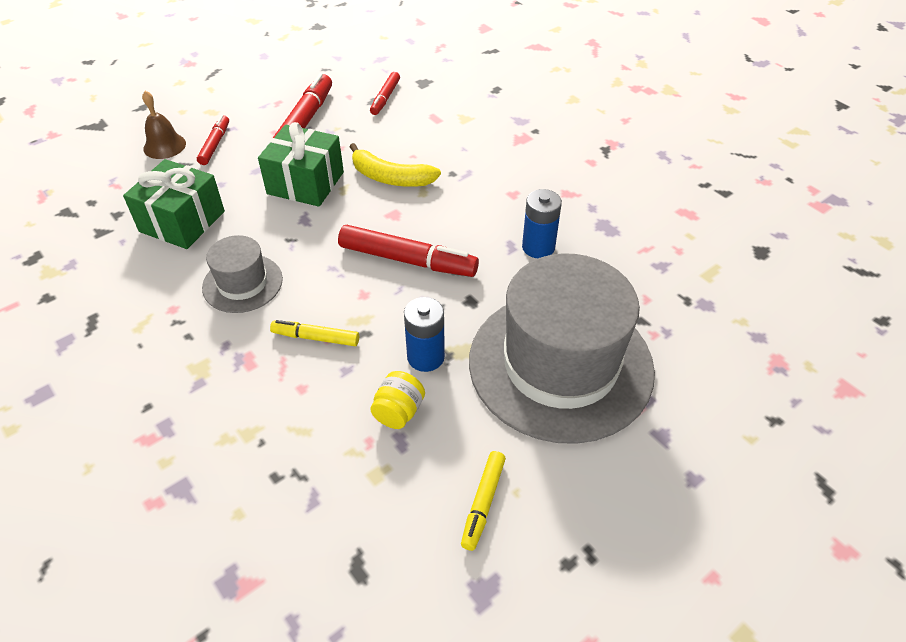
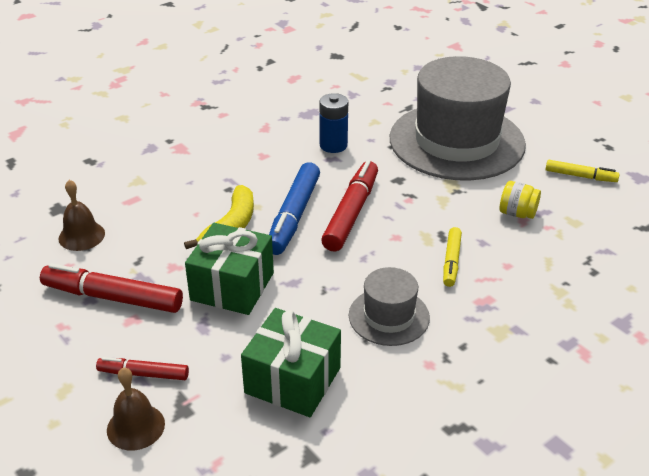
camera: 90 degrees left, 10 degrees down
(385, 98) = (81, 236): red marker -> brown bell
(406, 218) = (294, 215): none -> blue marker
(425, 357) = (461, 201): blue battery -> none

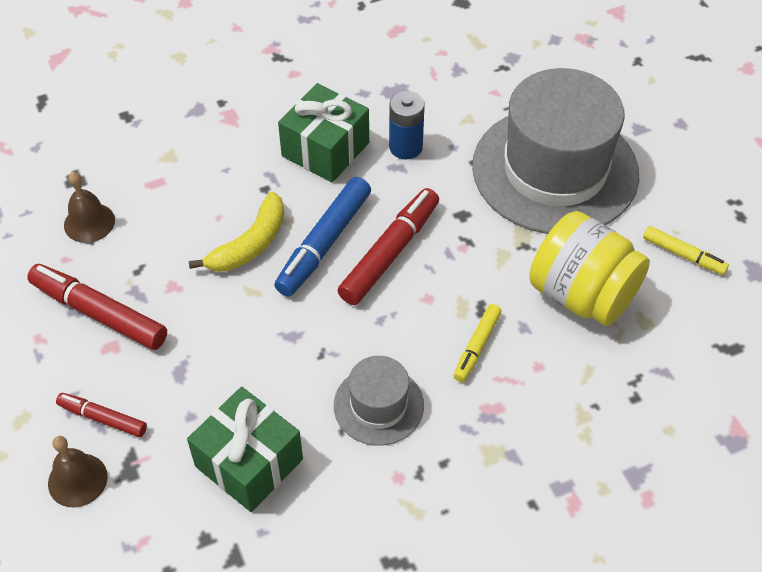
camera: 15 degrees right, 15 degrees up
(232, 286) = (226, 327): green gift -> green gift (325, 149)
(517, 213) = (582, 294): yellow jar -> yellow jar, size x2.20

